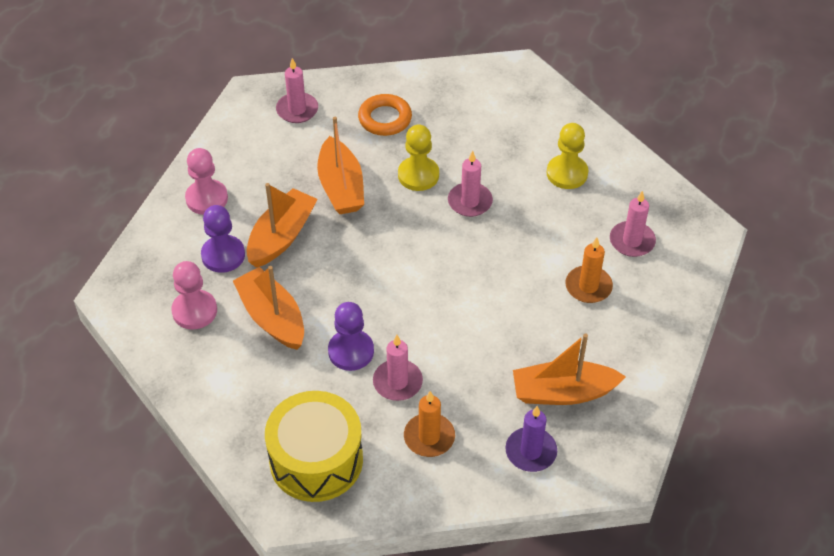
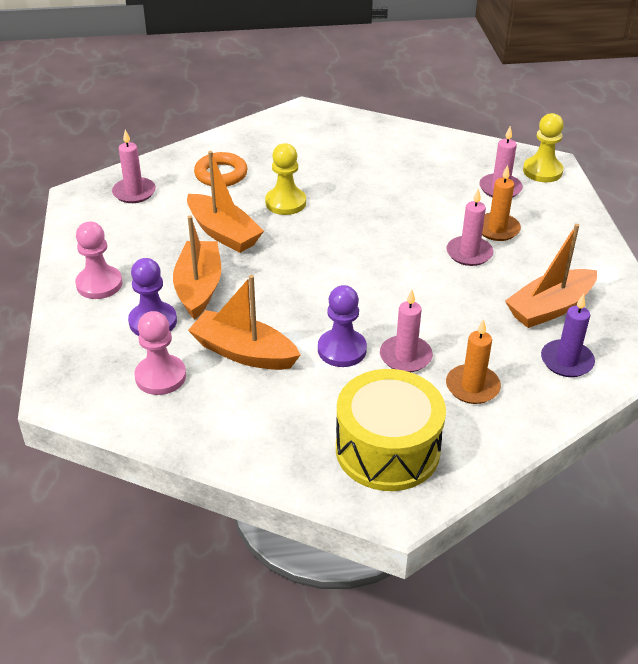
camera: 30 degrees left, 10 degrees down
(470, 202) = (346, 206): pink candle -> pink candle (469, 253)
(567, 173) = (407, 162): yellow pawn -> yellow pawn (542, 171)

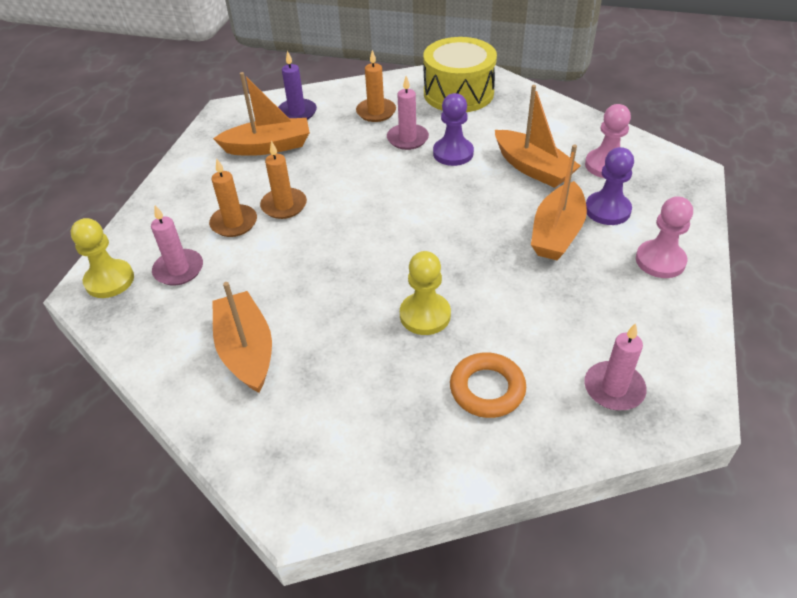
camera: 155 degrees left, 5 degrees up
(223, 233) = (513, 291): orange boat -> orange boat (246, 350)
(469, 253) = (284, 205): pink candle -> orange candle

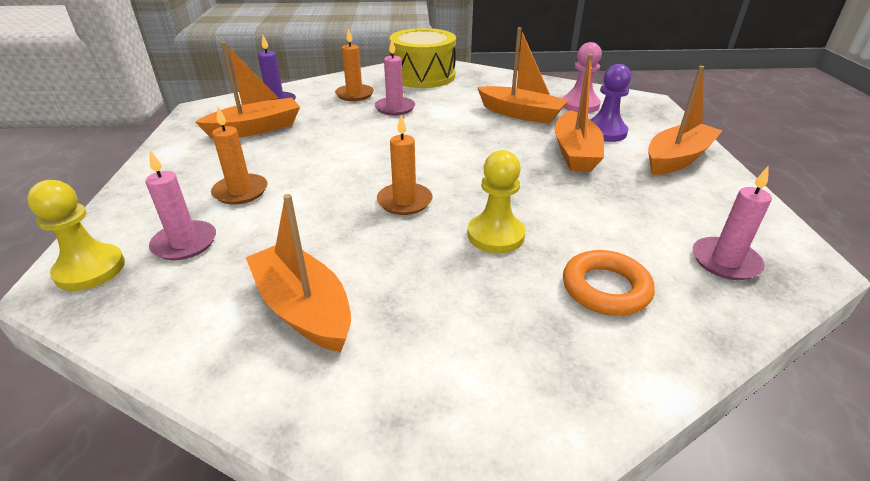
camera: 20 degrees left, 10 degrees down
(284, 205) = (293, 170): orange candle -> orange candle (404, 201)
(453, 153) = (443, 113): purple pawn -> none
(660, 261) = (677, 159): pink pawn -> orange boat

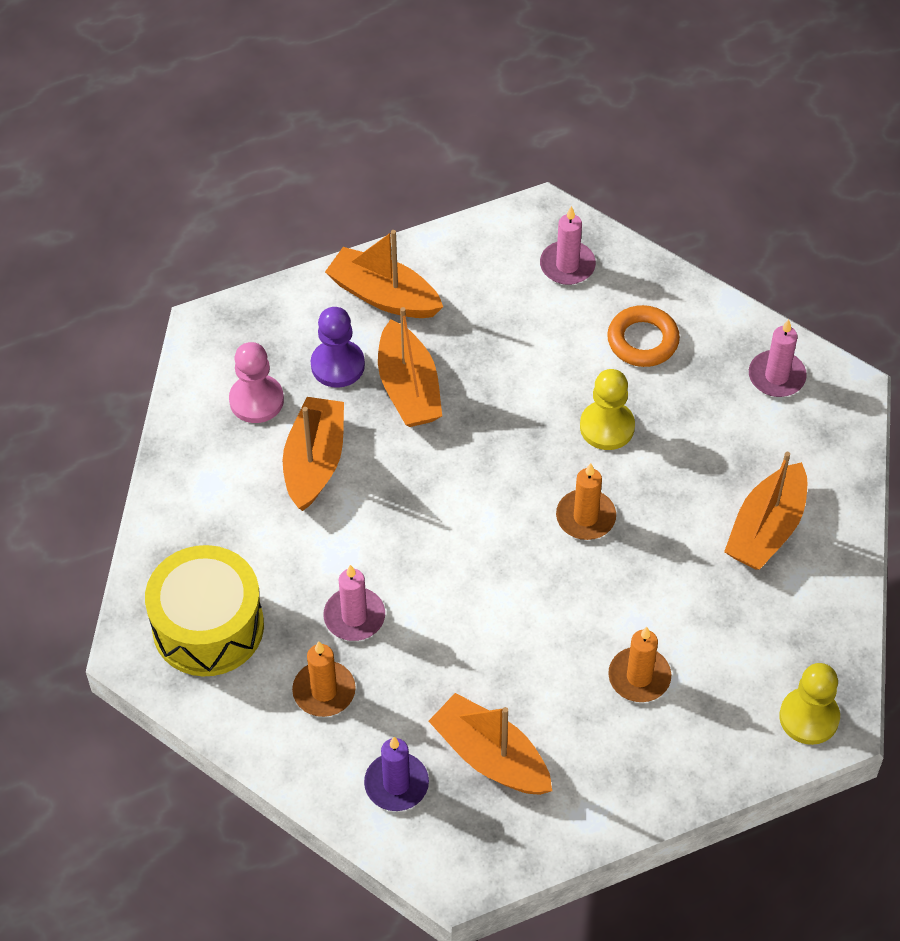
camera: 110 degrees left, 20 degrees up
(185, 243) = (740, 668): pink candle -> pink candle (776, 376)
(575, 153) = (409, 388): orange boat -> orange boat turned 90 degrees clockwise

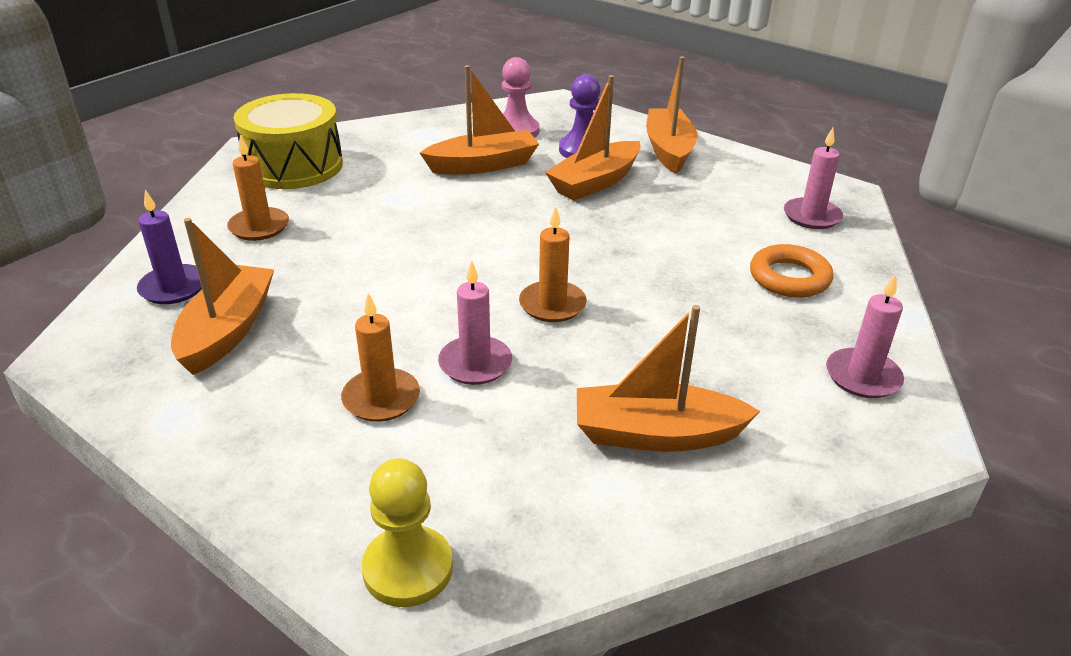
camera: 60 degrees right, 20 degrees down
(354, 616) = (345, 220): pink candle -> pink candle (475, 364)
(607, 427) = (668, 286): yellow pawn -> none

